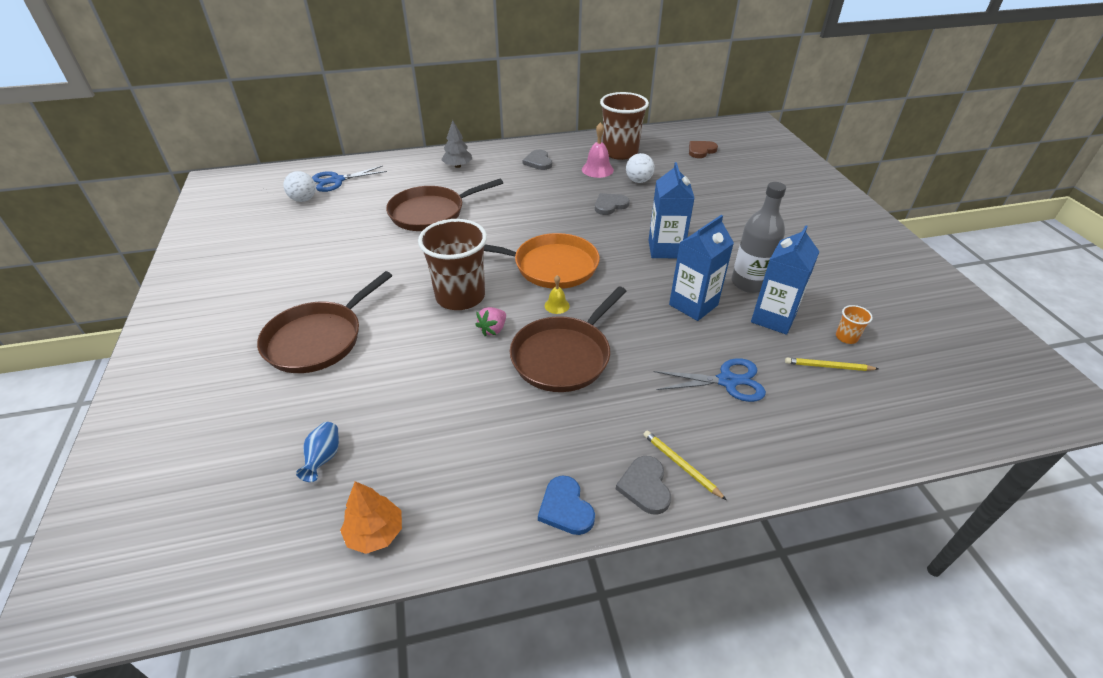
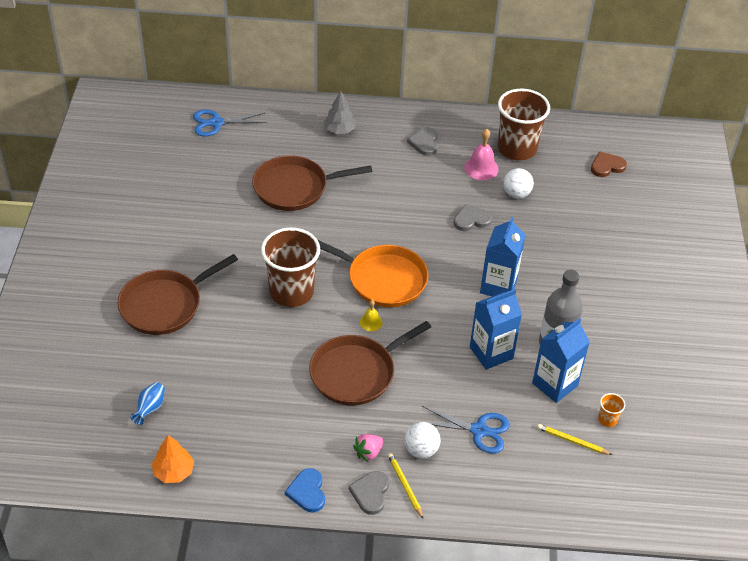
camera: 15 degrees right, 5 degrees up
(303, 199) = (180, 142): white ball -> white ball (421, 450)
(493, 329) = (308, 332): pink strawberry -> pink strawberry (368, 452)

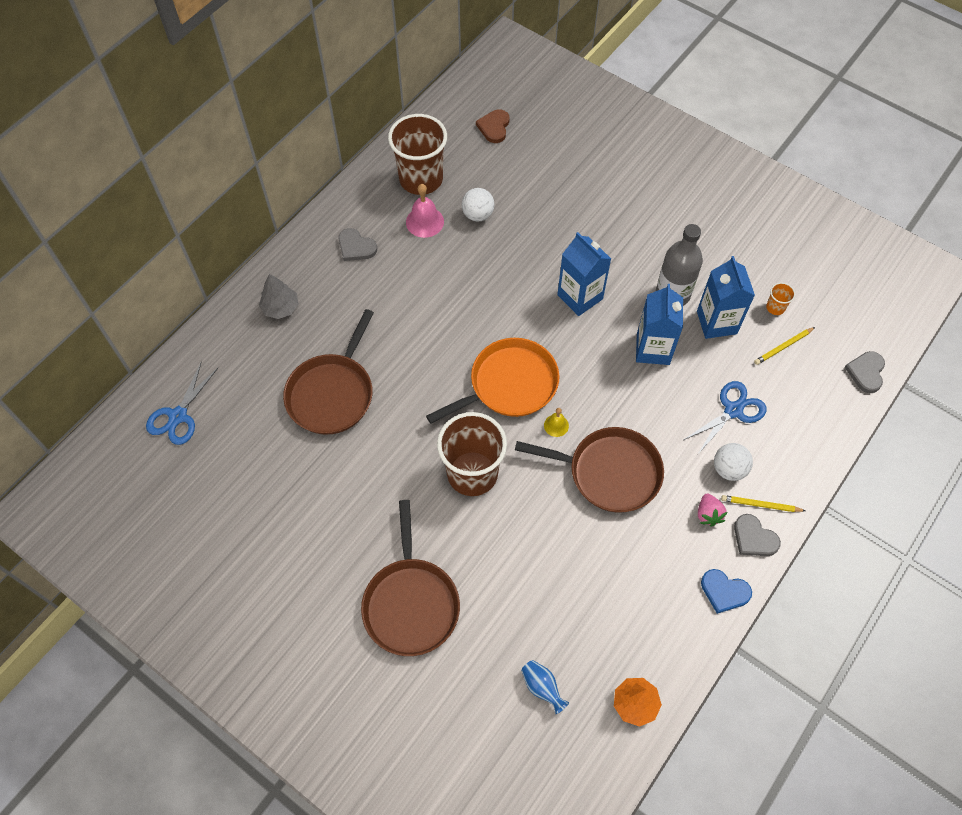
camera: 55 degrees left, 15 degrees up
(356, 373) = (609, 472): brown pan -> brown pan turned 75 degrees counterclockwise
(471, 220) = (484, 269): grey heart -> grey heart (866, 372)

